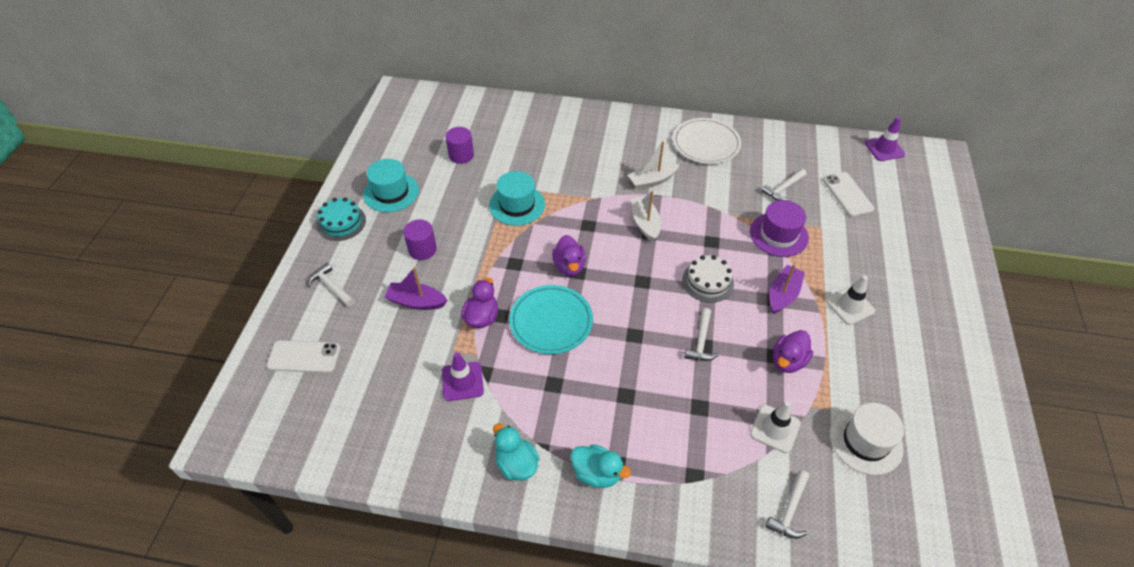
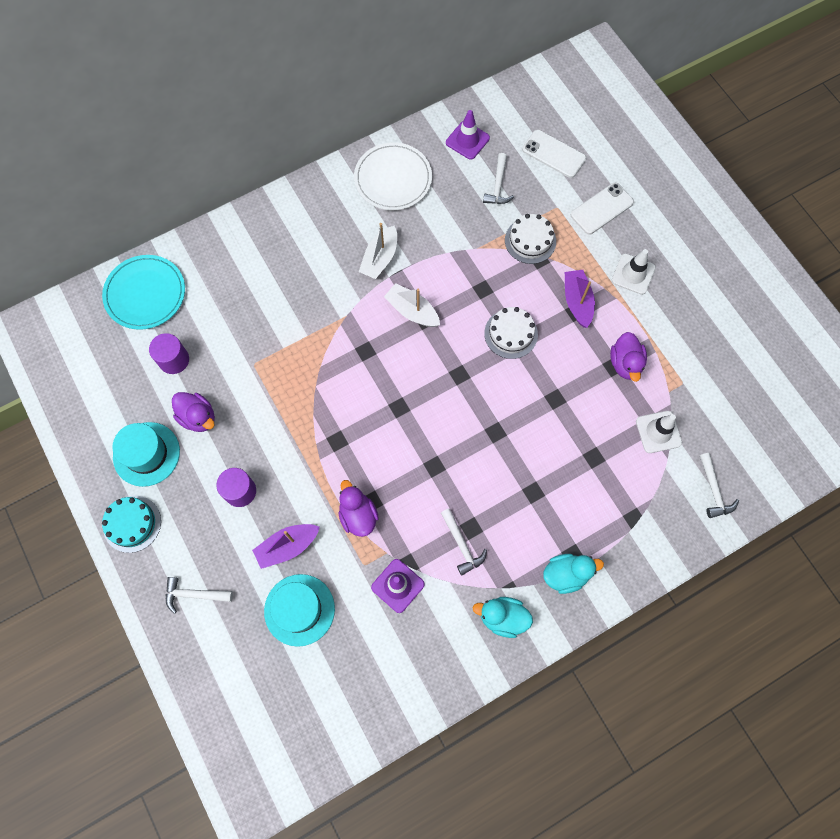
camera: 40 degrees left, 20 degrees up
(304, 357) = (242, 677): white phone -> white phone (602, 209)
(517, 205) = (281, 377): turquoise hat -> turquoise hat (299, 609)
(551, 321) = (418, 473): turquoise plate -> turquoise plate (145, 294)
(569, 266) = (386, 406): purple duck -> purple duck (198, 417)
(701, 341) = (550, 397): white hammer -> white hammer (462, 544)
(778, 235) = (530, 241): purple hat -> white cake
(865, 441) = (724, 391): white hat -> none
(884, 149) = (548, 77): purple traffic cone -> purple traffic cone (467, 140)

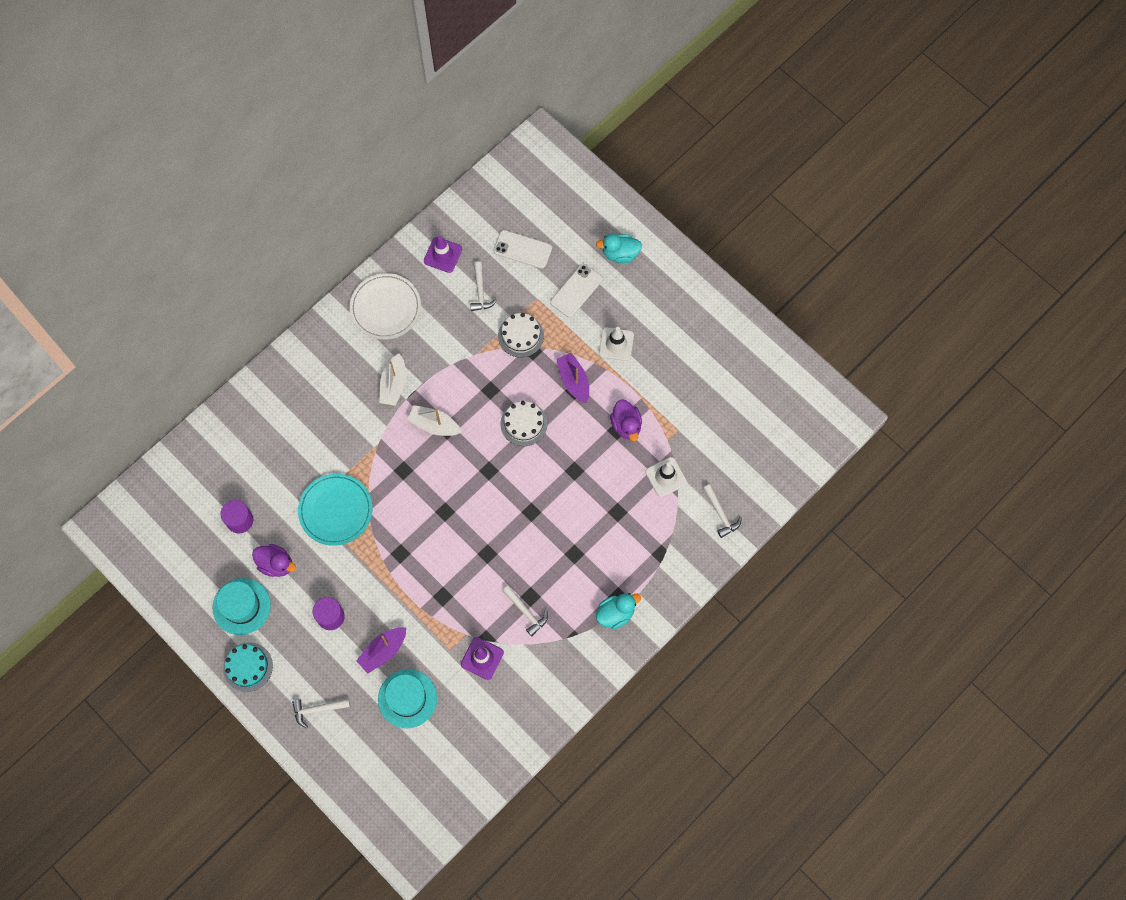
camera: 15 degrees left, 0 degrees up
(145, 294) = (196, 468): turquoise plate -> turquoise plate (335, 510)
(358, 515) = (434, 610): purple duck -> none
(502, 617) = (573, 661): turquoise duck -> turquoise duck (620, 254)

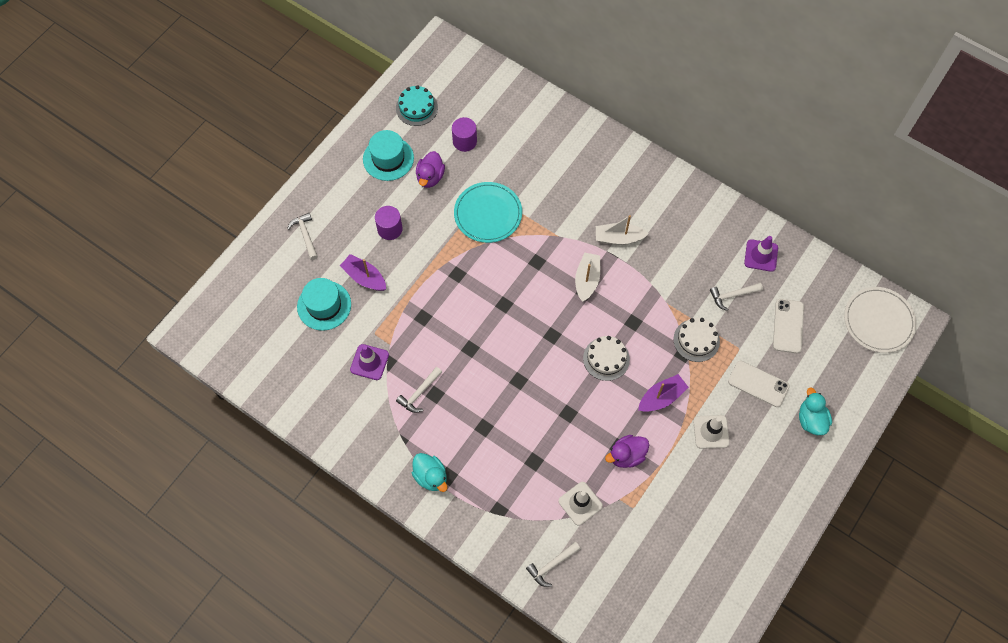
camera: 80 degrees right, 5 degrees down
(248, 667) = (336, 174): turquoise cake -> turquoise cake (416, 108)
(385, 308) = (693, 217): white plate -> white plate (878, 321)

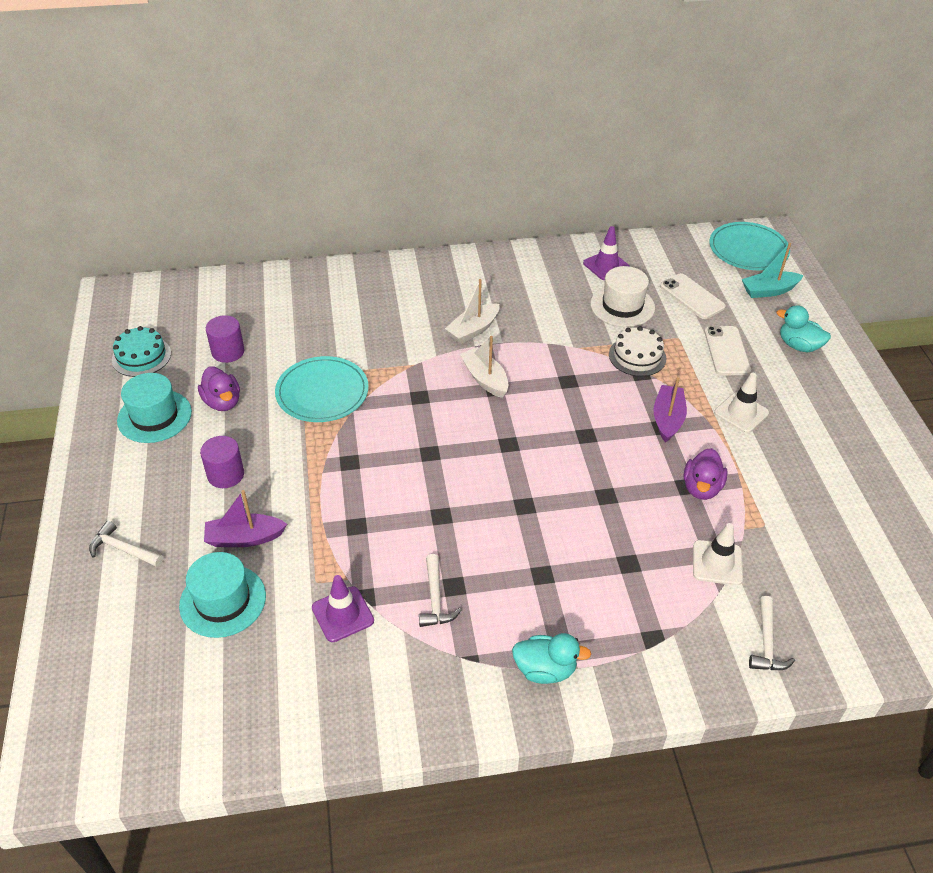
camera: 45 degrees left, 20 degrees down
(606, 358) = (581, 426): white cake -> none
(732, 295) = (622, 306): white hammer -> white hat
(758, 384) = (727, 351): white phone -> white phone turned 75 degrees counterclockwise
(848, 364) = (769, 291): none -> turquoise boat
(878, 321) = (748, 249): white plate -> turquoise plate

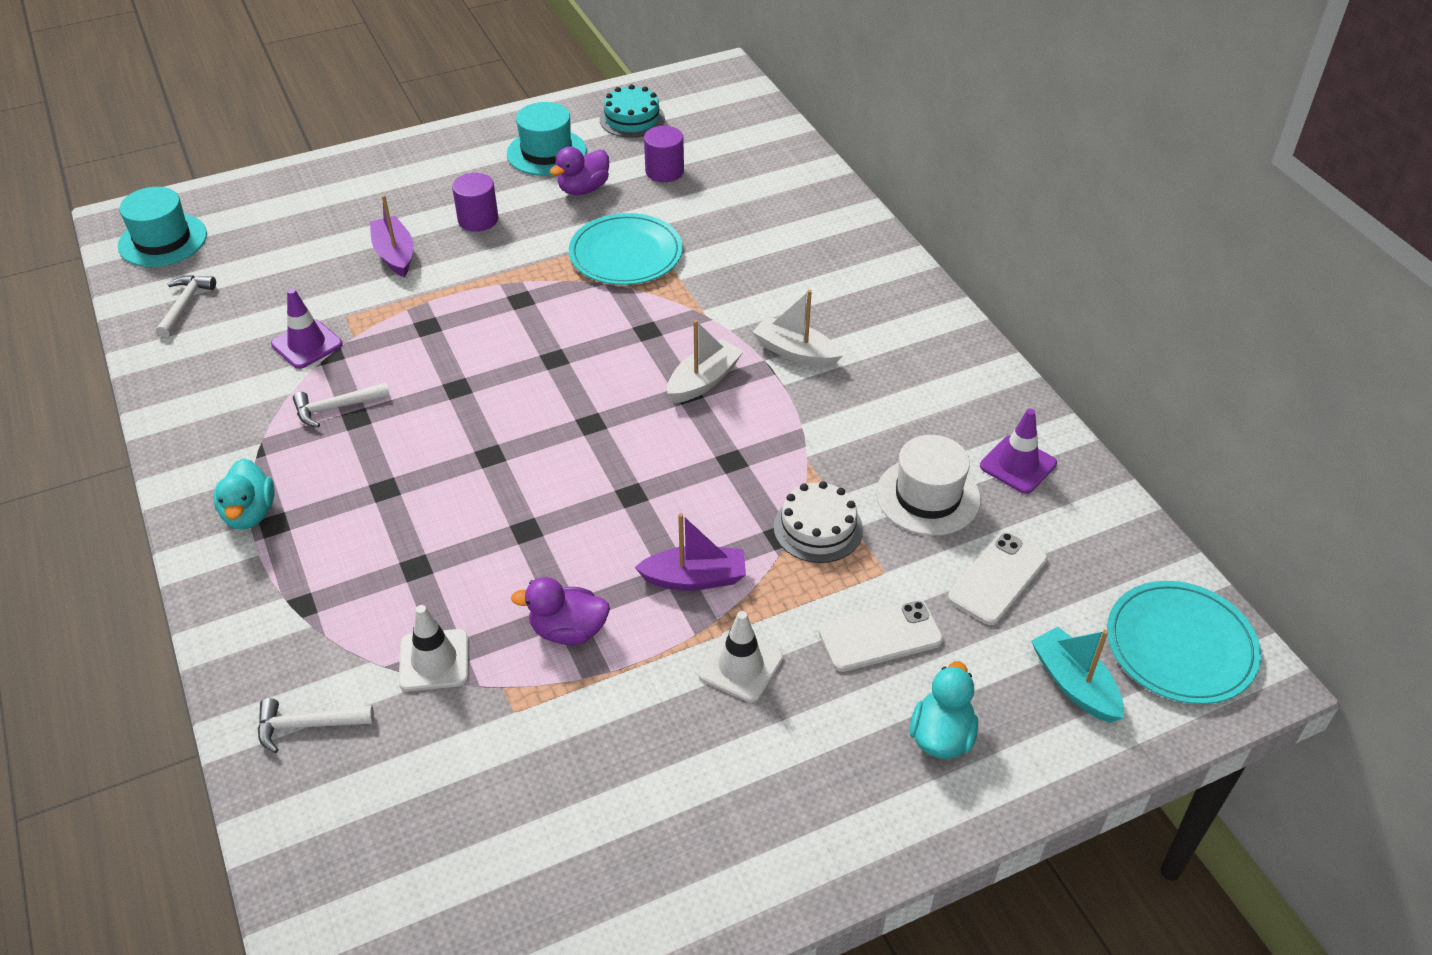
camera: 75 degrees right, 0 degrees up
(123, 549) = (366, 186): white hammer -> white hammer (185, 305)
(223, 601) = (313, 262): turquoise hat -> turquoise hat (163, 240)

